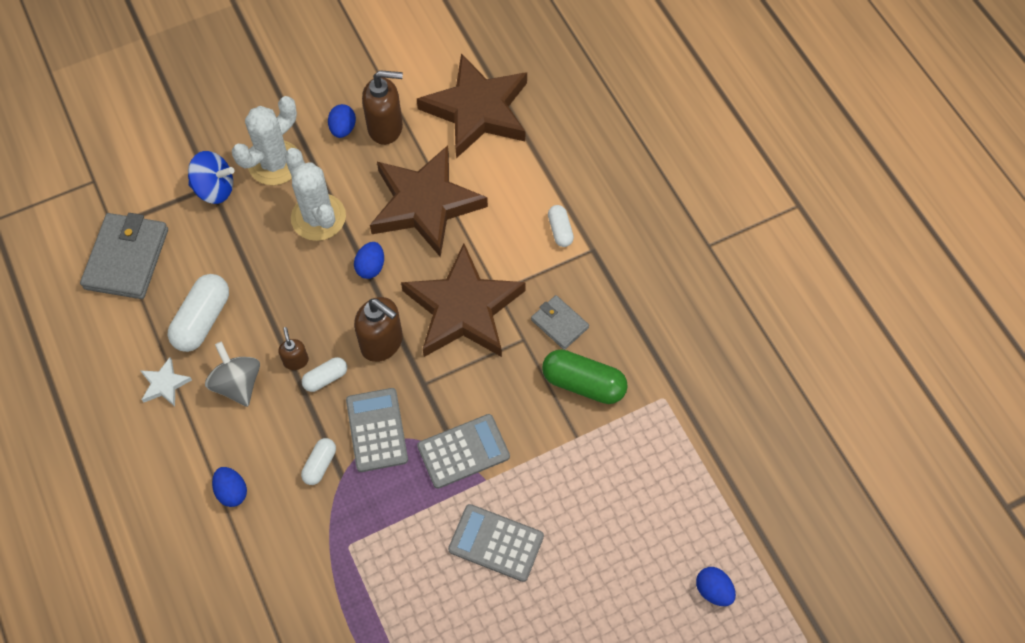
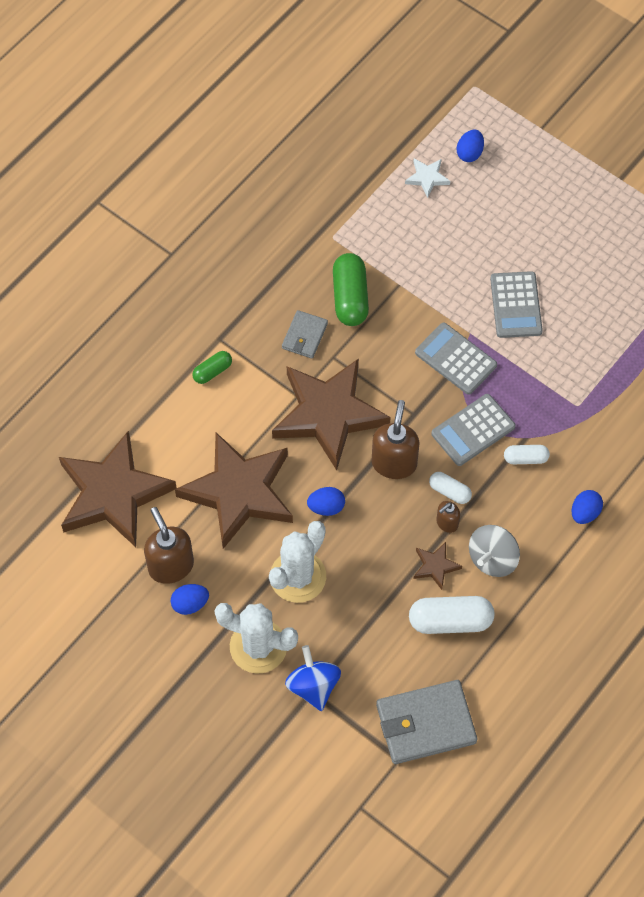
camera: 115 degrees left, 0 degrees up
(164, 384) = (525, 618): white star -> white star (427, 178)
(260, 331) = (435, 566): none -> brown star
(560, 230) = (212, 371): white capsule -> green capsule

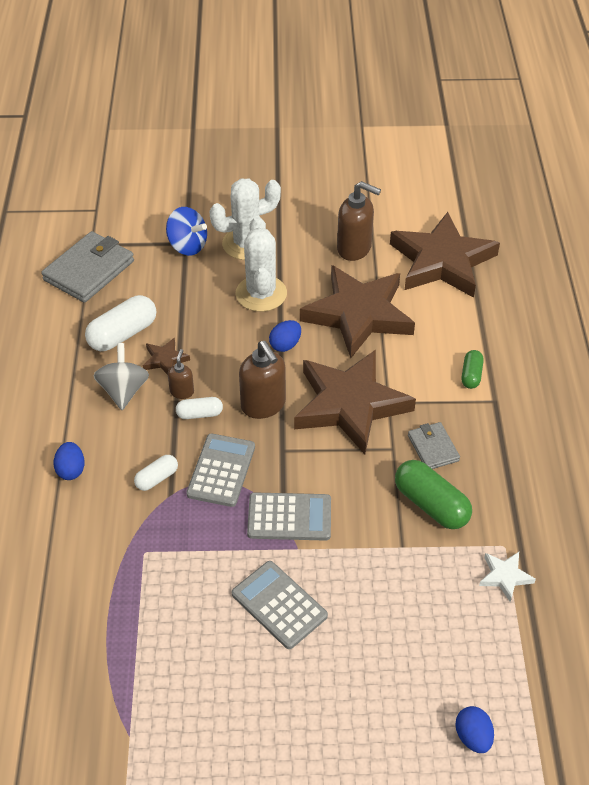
camera: 140 degrees right, 15 degrees down
(190, 604) = (317, 238): blue egg -> none
(427, 178) = (484, 673): white star -> white star (505, 576)

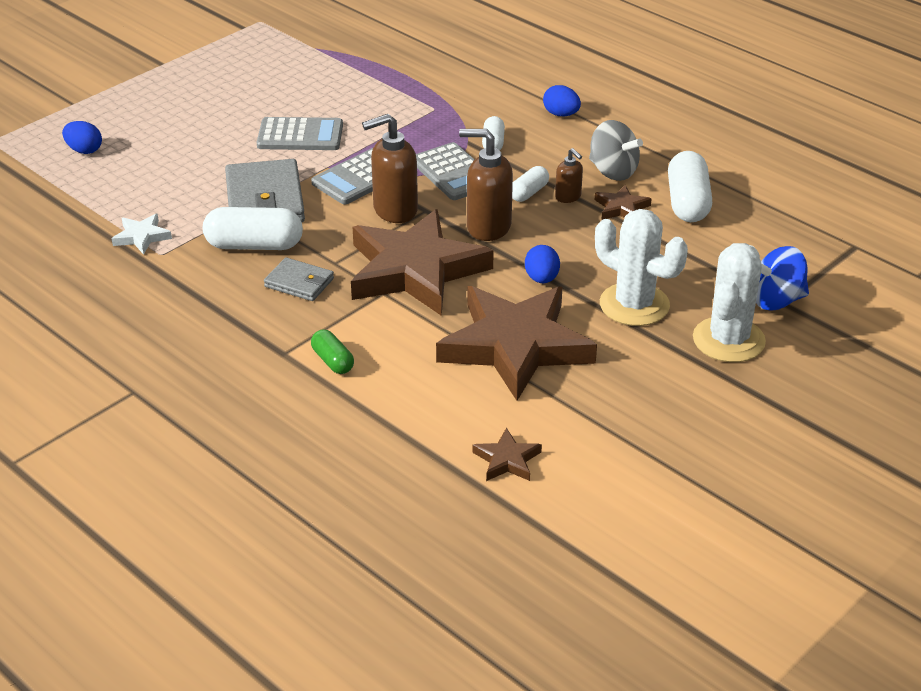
camera: 135 degrees right, 10 degrees down
(89, 270) = (811, 226): grey wallet -> grey wallet (264, 200)
(354, 248) = (618, 409): brown soap dispenser -> brown soap dispenser (394, 210)
(431, 505) = (254, 245): green capsule -> white capsule
(442, 261) = (507, 460): brown star -> brown star, size x0.41

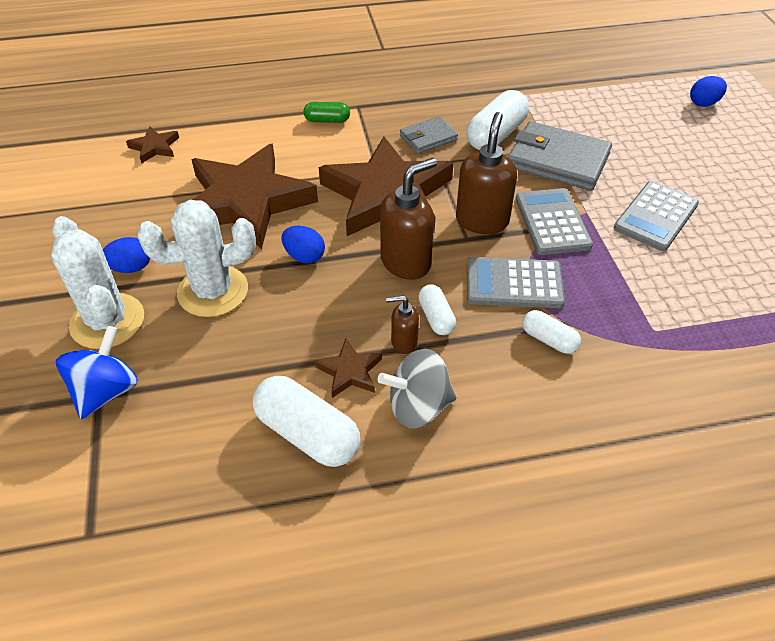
camera: 125 degrees right, 10 degrees up
(142, 237) = (552, 94): white star -> none
(561, 114) = (573, 434): blue egg -> blue egg (131, 268)

